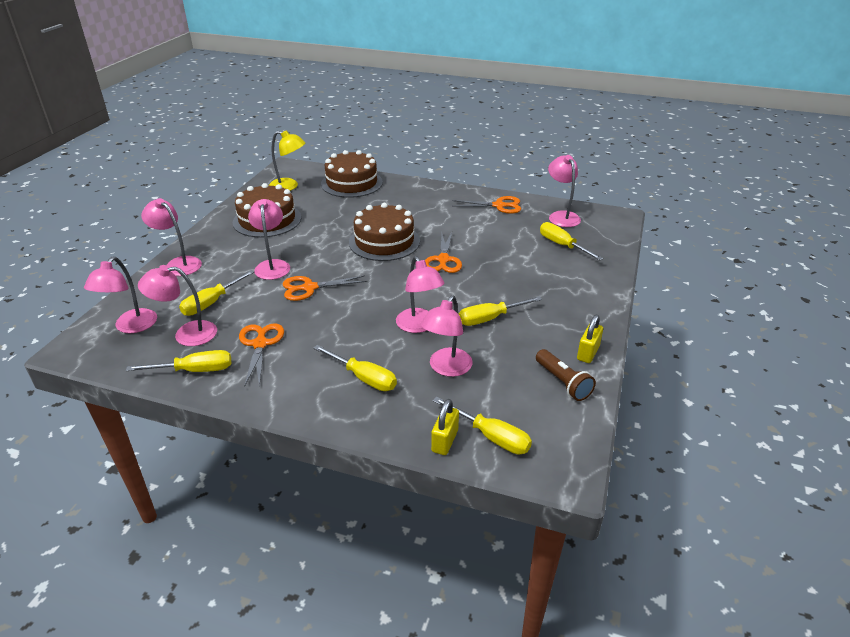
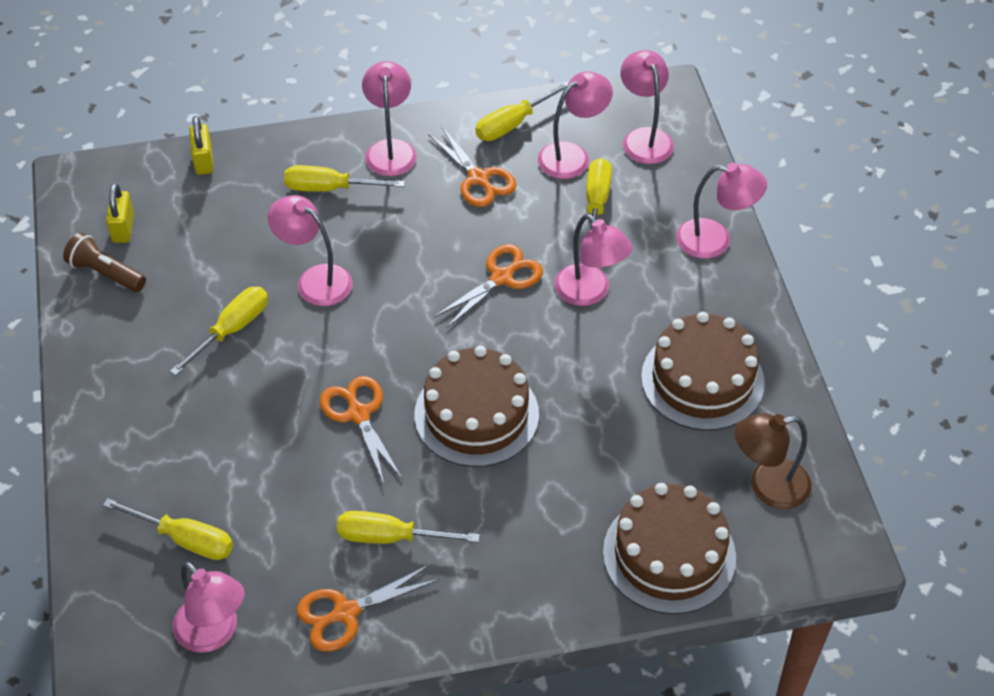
camera: 150 degrees right, 15 degrees up
(289, 186) = (767, 486): yellow lamp -> brown lamp
(446, 368) = (246, 237): pink lamp -> pink lamp (390, 149)
(491, 436) = (160, 182): yellow screwdriver -> yellow screwdriver (390, 537)
(588, 353) = (86, 327): yellow padlock -> yellow padlock (123, 228)

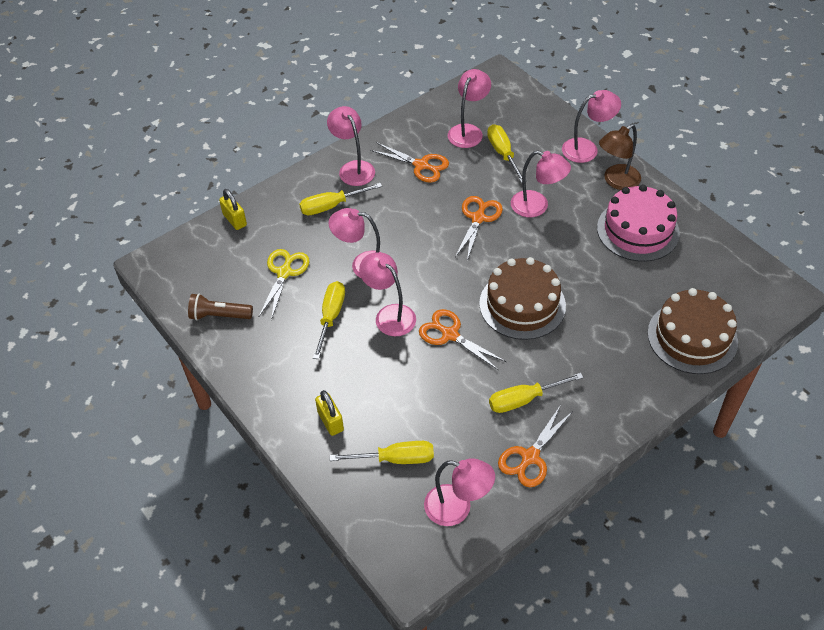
camera: 25 degrees left, 0 degrees up
(123, 228) = (210, 282): yellow padlock -> yellow padlock (330, 421)
(216, 251) = (284, 272): none -> yellow scissors
(512, 124) = (418, 126): yellow screwdriver -> none
(644, 138) = (503, 105): pink lamp -> pink lamp (389, 315)
(702, 380) = (638, 230): brown cake -> pink cake
(767, 486) = (717, 275): brown lamp -> brown lamp (616, 181)

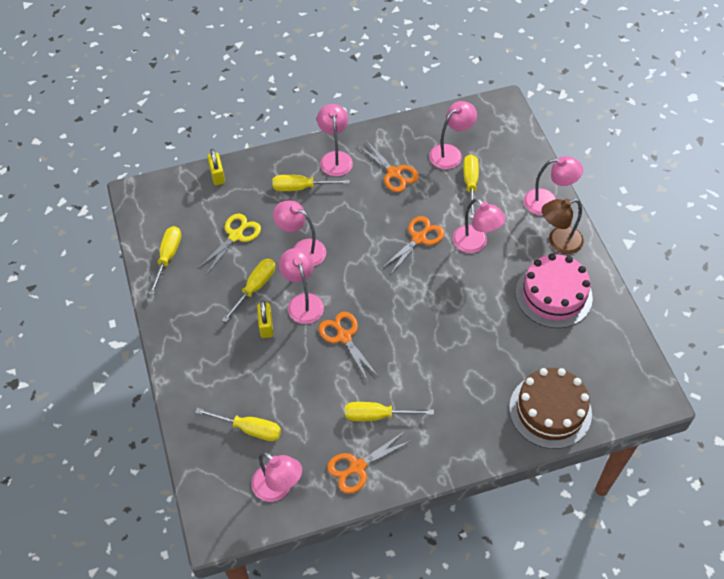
camera: 20 degrees right, 5 degrees up
(219, 316) = (168, 257): brown flashlight -> yellow screwdriver
(330, 421) = (213, 378): yellow padlock -> yellow padlock (266, 326)
(522, 304) = (417, 330): brown cake -> none

